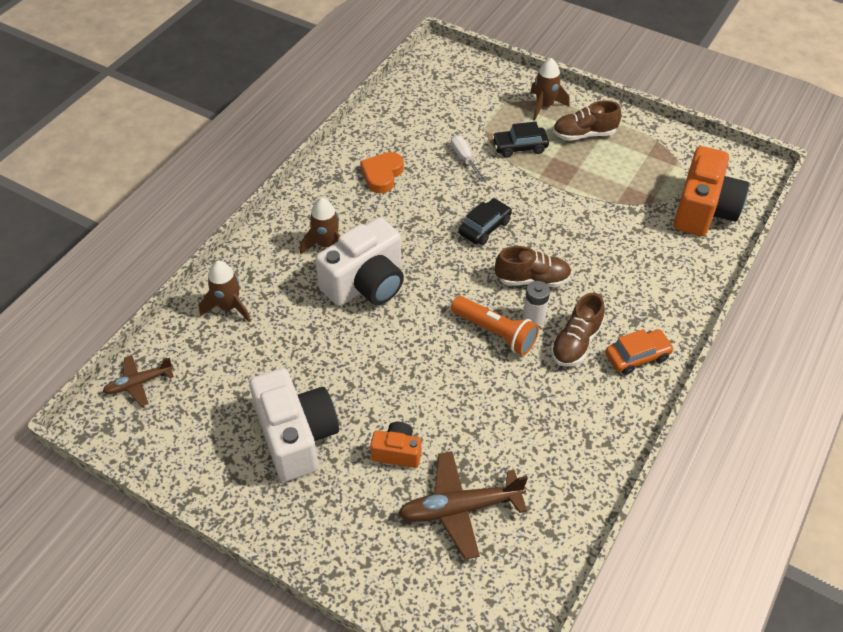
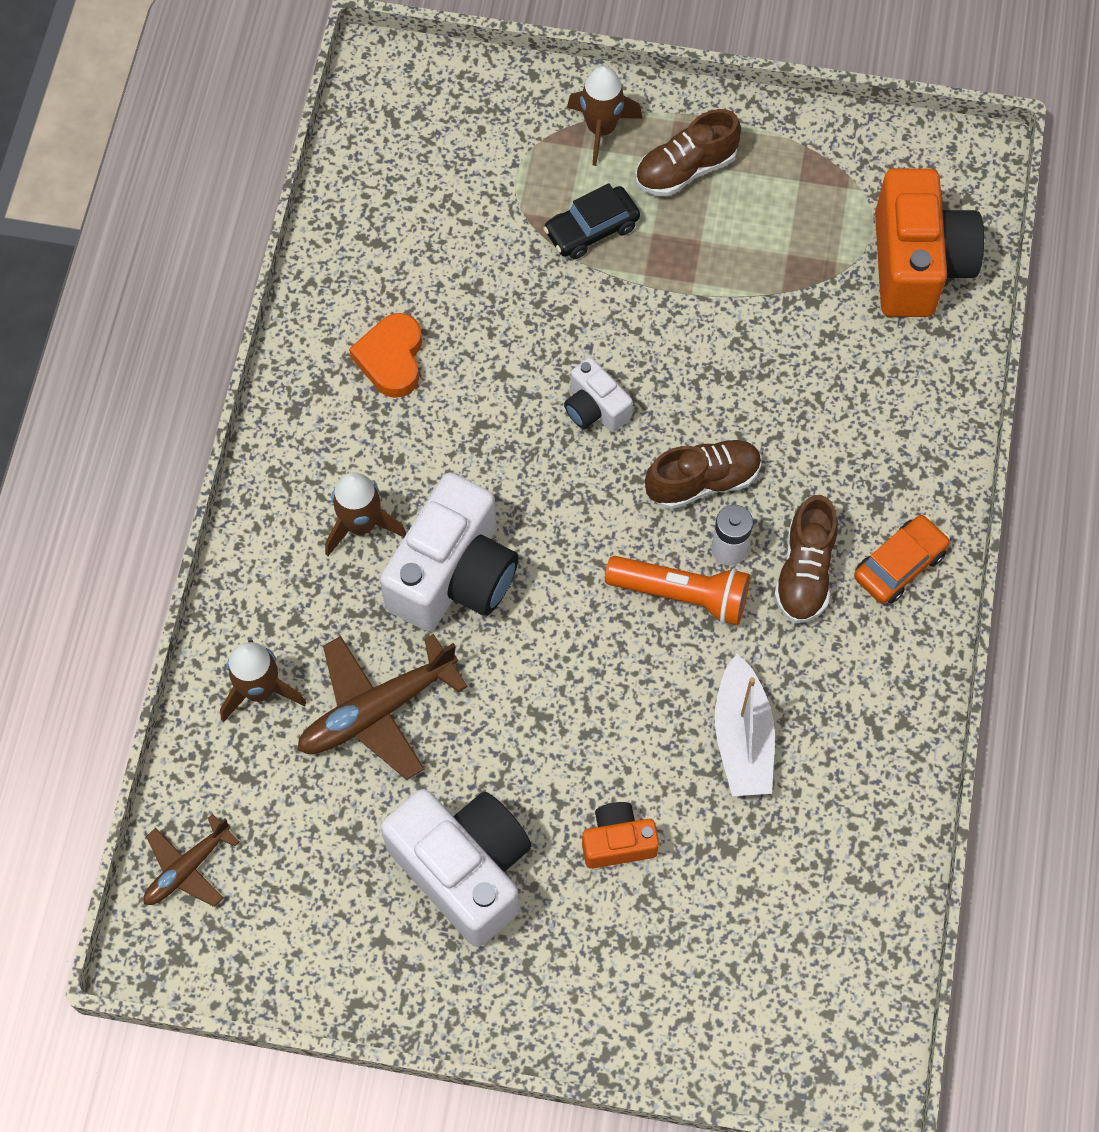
camera: 20 degrees left, 15 degrees up
(460, 508) = (738, 895): brown plane -> brown plane (377, 710)
(464, 159) = (511, 282): white screwdriver -> none
(484, 227) = (595, 408): black car -> white camera
(500, 419) = (742, 738): none -> white boat

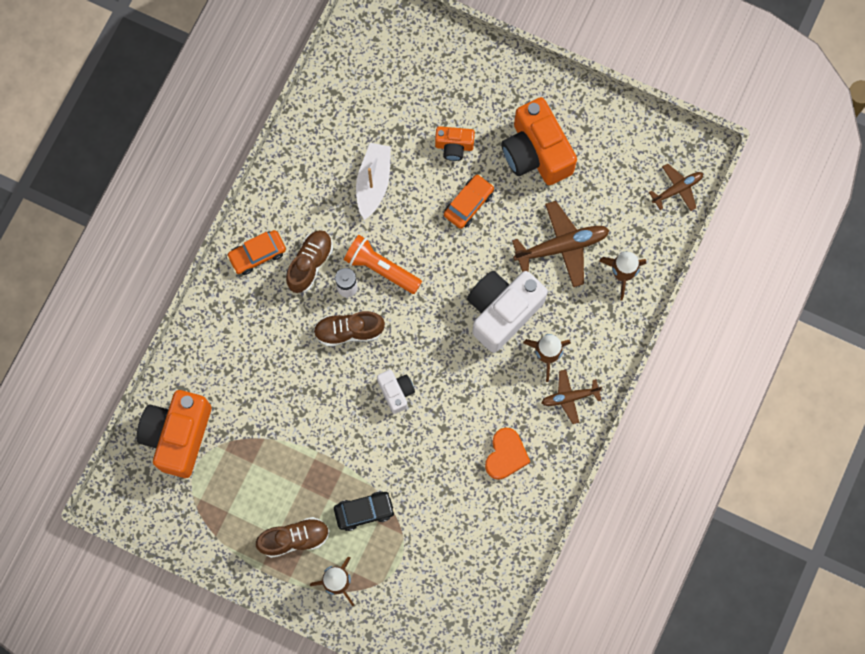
camera: 165 degrees left, 10 degrees up
(307, 469) = (570, 397): none -> brown plane
(464, 869) = (536, 153): white camera -> orange camera
(562, 744) = (468, 204): none -> orange car

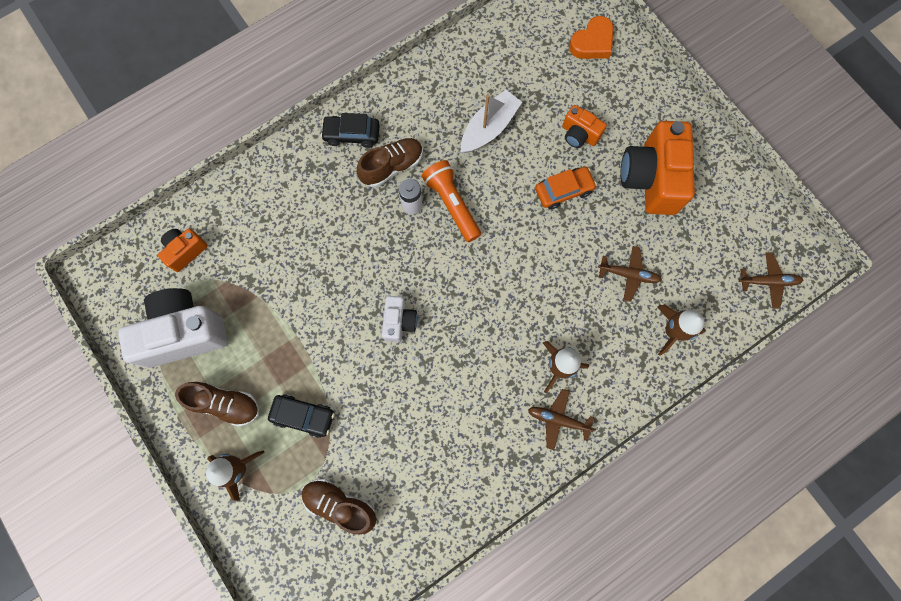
camera: 30 degrees right, 0 degrees up
(178, 436) = (185, 251): orange camera -> orange camera, size x0.51
(257, 254) = (352, 134): orange car -> black car
(348, 331) = (390, 243): brown shoe -> brown shoe (340, 504)
(502, 312) = (539, 303): white camera -> white camera (184, 333)
(506, 455) = (465, 440): orange heart -> orange heart (592, 42)
(561, 247) = (628, 275): brown plane -> brown plane, size x0.60

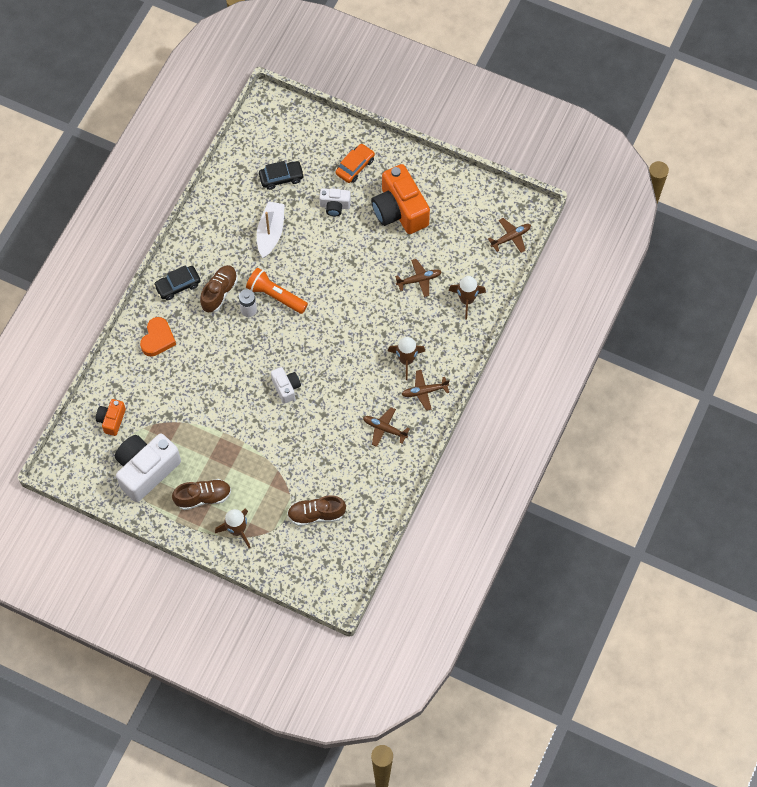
camera: 30 degrees left, 10 degrees down
(303, 416) = (259, 477): black car -> black car (281, 177)
(484, 440) = (384, 429): none -> brown plane
(563, 190) = (345, 248): orange car -> orange car (355, 166)
(579, 134) = (335, 206): orange camera -> white camera
(592, 42) = (308, 138): orange heart -> orange heart (158, 339)

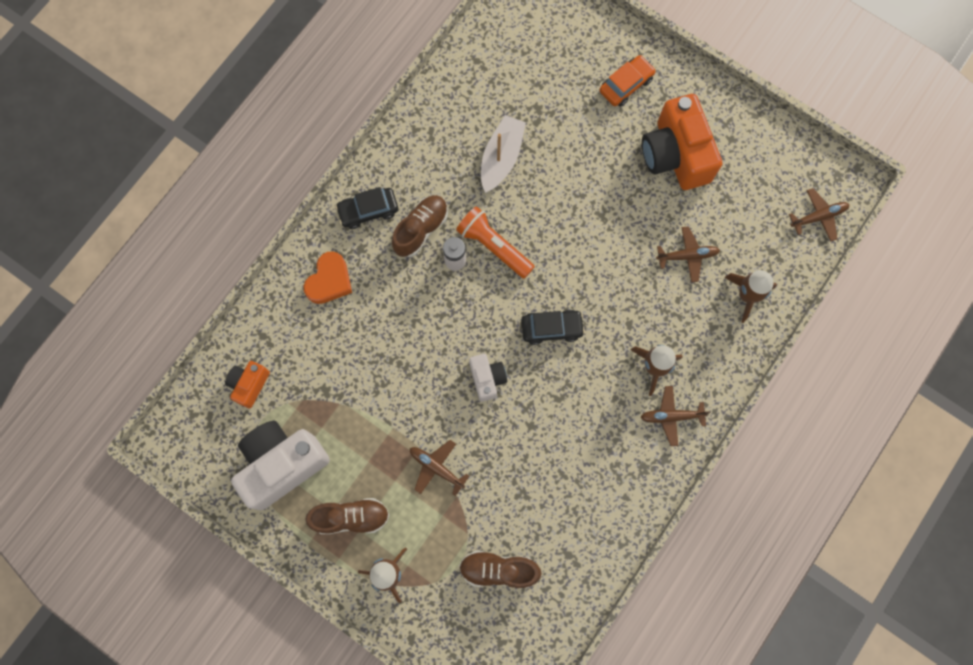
camera: 10 degrees right, 10 degrees up
(281, 177) = (527, 84): black car -> black car (551, 328)
(335, 206) = (591, 135): white camera -> none
(384, 429) = (610, 461): brown plane -> brown plane (436, 468)

